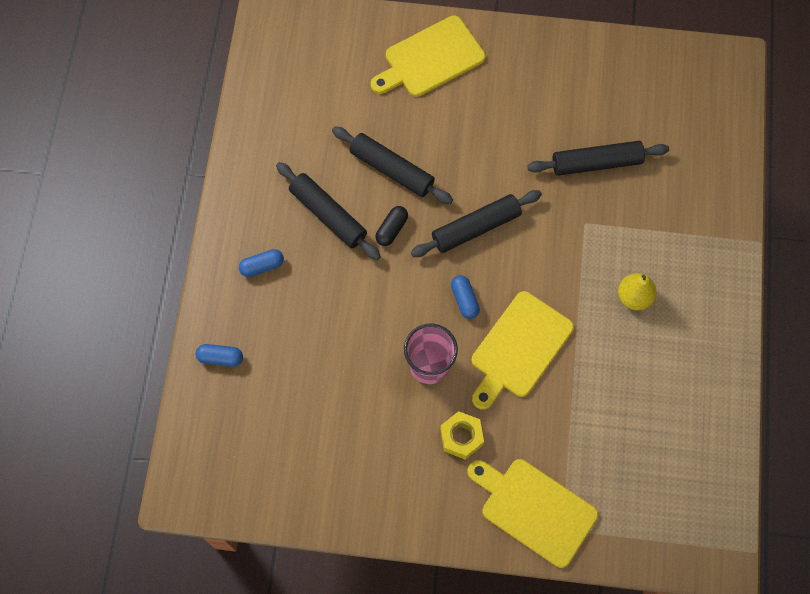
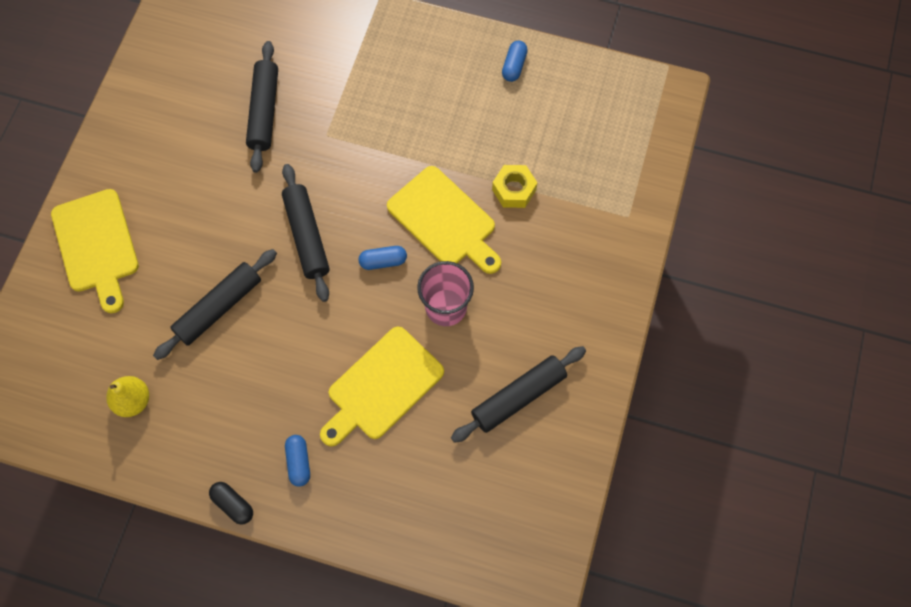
camera: 80 degrees left, 0 degrees up
(220, 358) = (396, 522): blue capsule -> blue capsule (514, 66)
(328, 215) = (255, 382): black rolling pin -> black rolling pin (518, 397)
(392, 229) = (288, 319): black capsule -> black capsule (233, 504)
(461, 437) = (525, 290): yellow nut -> yellow nut (514, 190)
(534, 509) = (606, 238): yellow cutting board -> yellow cutting board (382, 387)
(634, 297) = (413, 109): yellow pear -> yellow pear (133, 401)

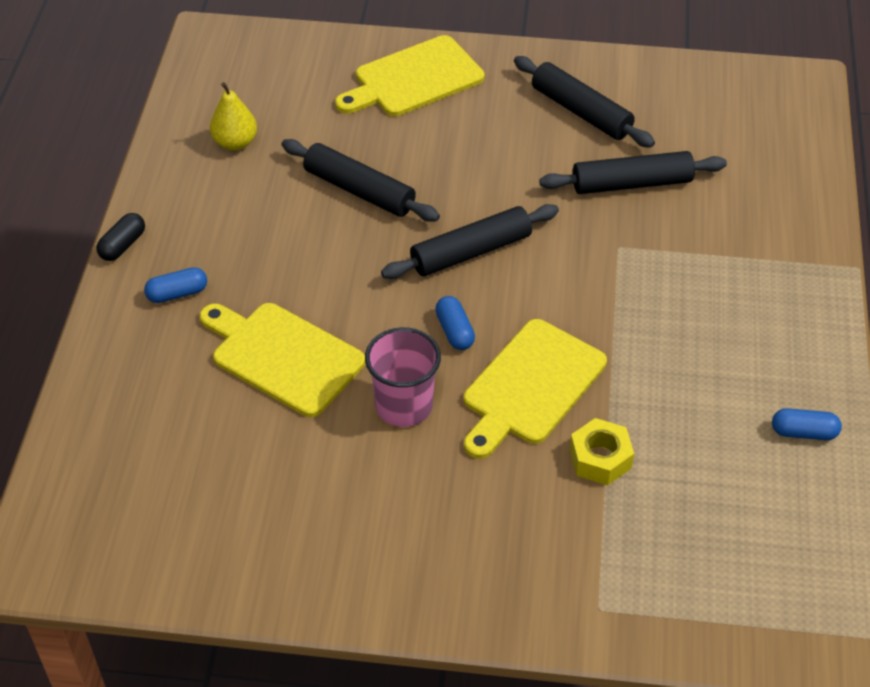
camera: 80 degrees right, 20 degrees down
(518, 397) = (289, 504): black rolling pin -> black rolling pin (581, 111)

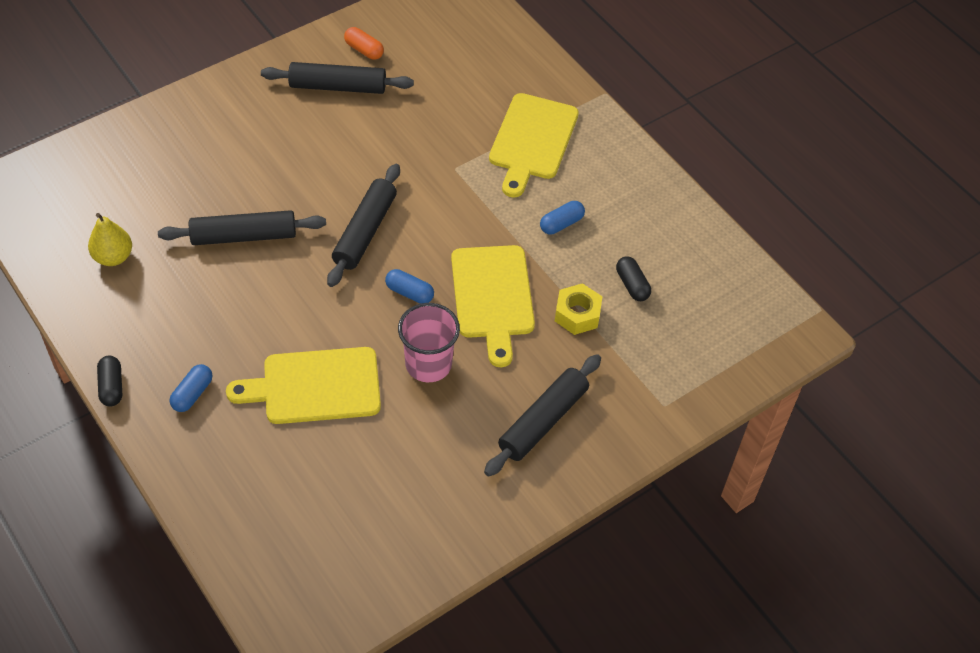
camera: 45 degrees left, 5 degrees up
(413, 79) = (196, 130): yellow cutting board -> yellow cutting board (532, 141)
(631, 183) = (420, 119): black rolling pin -> black rolling pin (543, 421)
(641, 93) = (364, 50): none -> orange capsule
(689, 469) = (632, 285): none -> black capsule
(803, 432) = (671, 219): blue capsule -> blue capsule (561, 224)

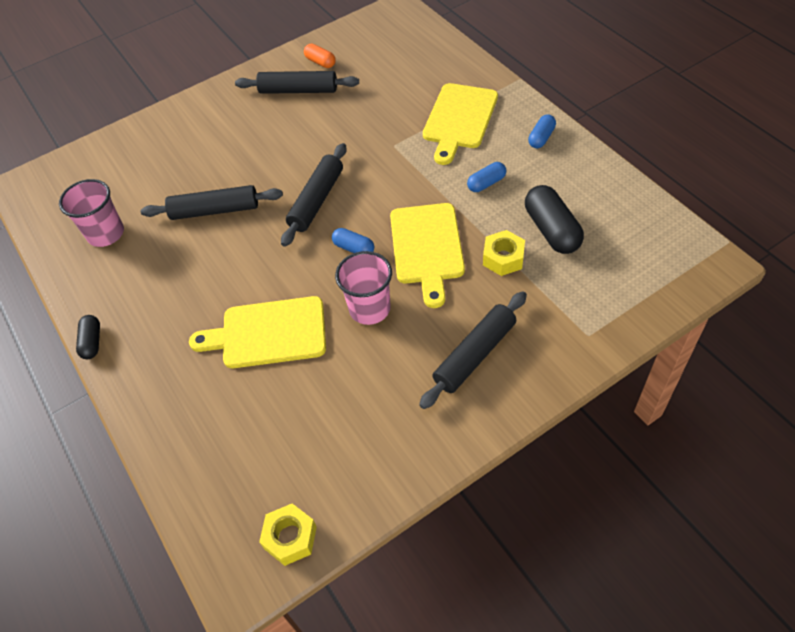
camera: 10 degrees right, 0 degrees up
(113, 257) = (106, 233): yellow pear -> pink cup
(192, 394) = (161, 345): blue capsule -> blue capsule (541, 138)
(348, 602) = (290, 537): none -> yellow nut
(632, 285) = (551, 230): black capsule -> black capsule, size x1.77

